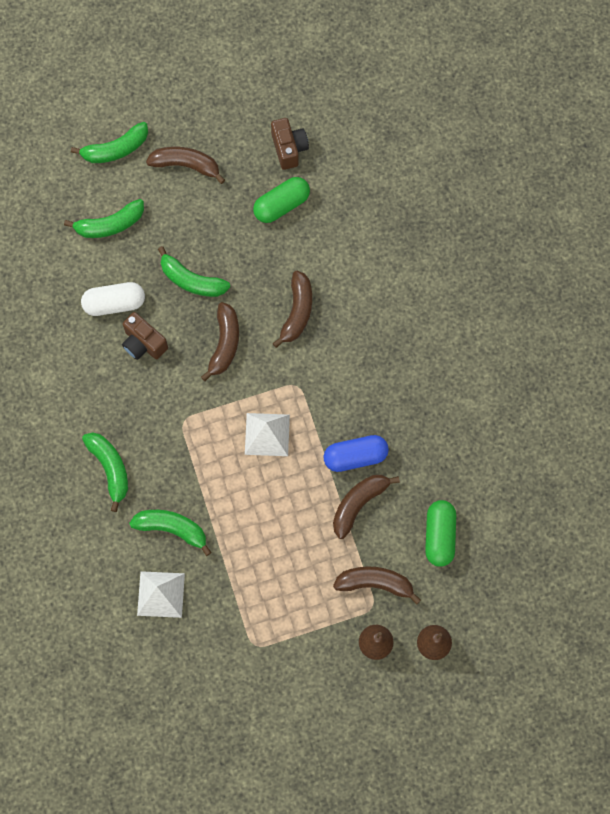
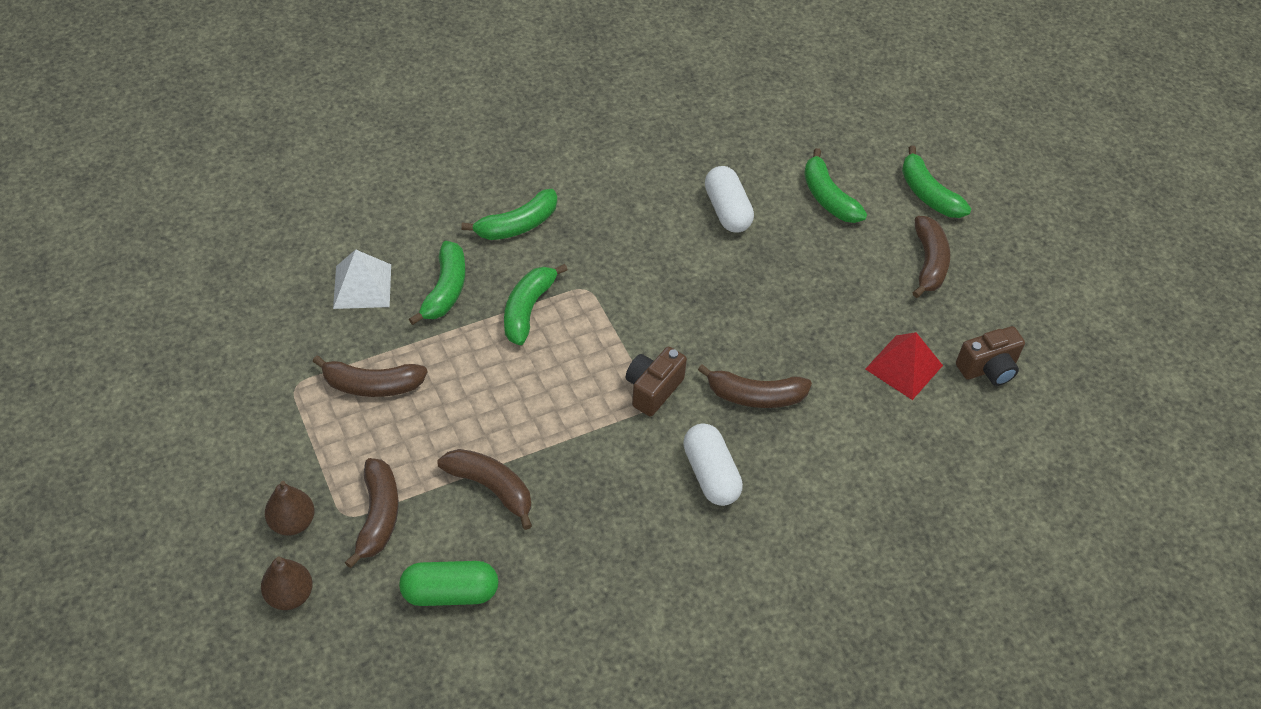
camera: 80 degrees right, 20 degrees down
(143, 343) = (681, 242): brown camera -> brown camera (653, 389)
(191, 280) = (774, 281): green banana -> green banana (528, 309)
(224, 344) = (695, 322): brown banana -> brown banana (372, 385)
(267, 434) = (579, 376): white pyramid -> none
(281, 205) = (904, 367): green capsule -> red pyramid
(355, 457) = (558, 479): blue capsule -> none
(361, 353) = (710, 474): none -> white capsule

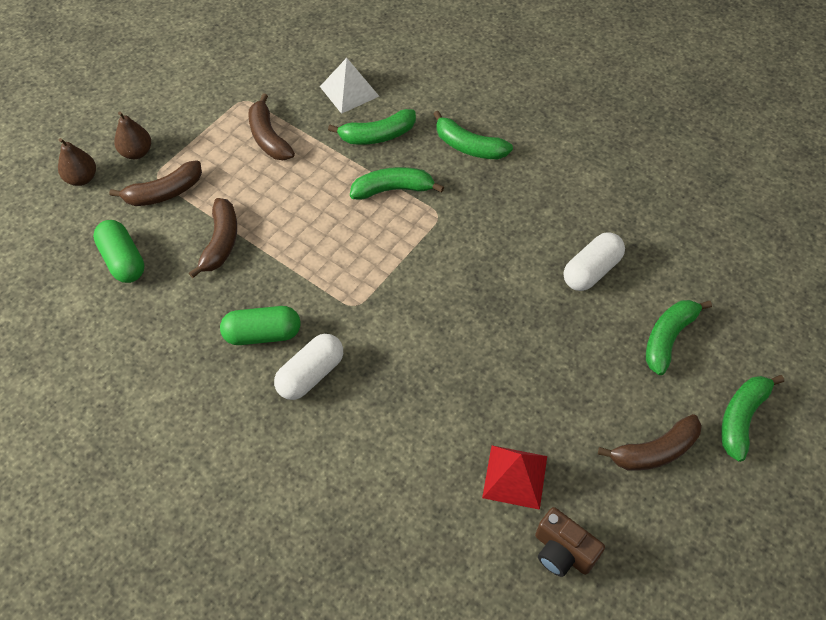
camera: 65 degrees right, 5 degrees up
(637, 496) = (262, 334): none -> green capsule
(653, 389) = (369, 300): brown camera -> none
(755, 396) = (407, 373): brown banana -> none

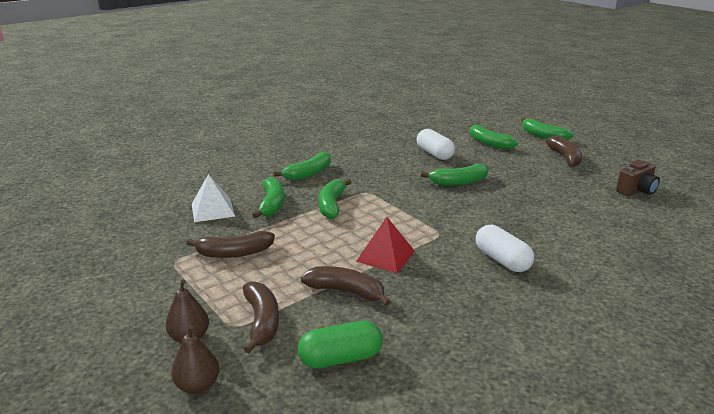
camera: 75 degrees left, 30 degrees down
(262, 334) = (458, 279): green capsule -> none
(505, 311) = (458, 182): none -> green banana
(515, 476) = (586, 196): red pyramid -> red pyramid (385, 256)

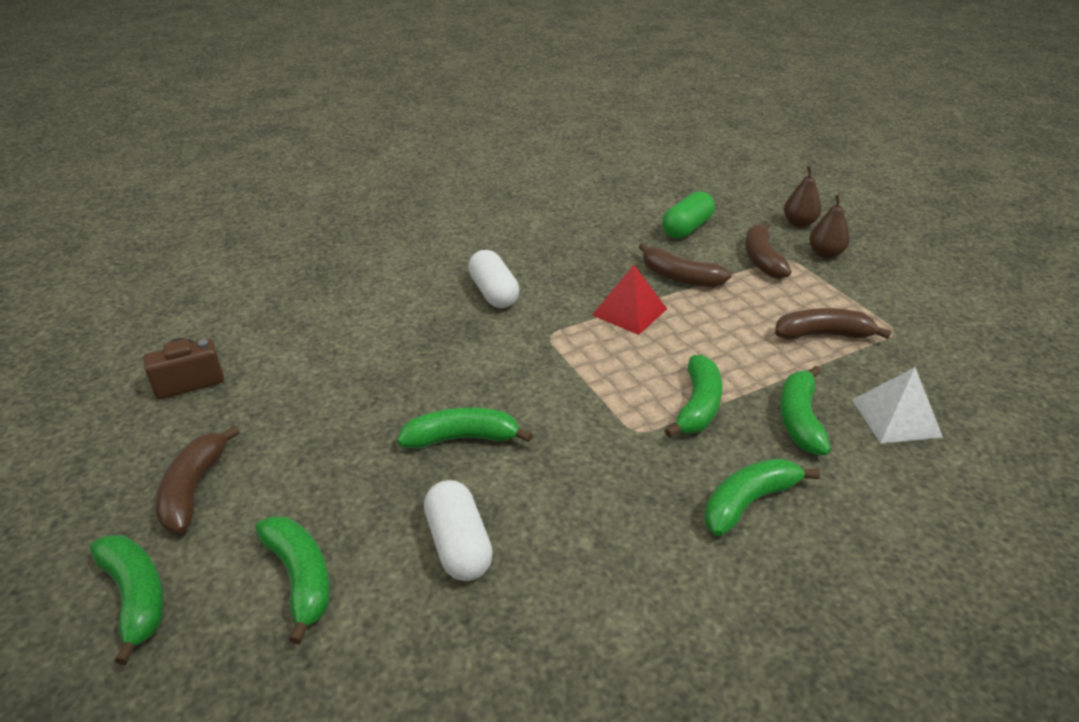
camera: 170 degrees left, 10 degrees up
(340, 358) = (687, 228): green capsule -> green capsule turned 45 degrees counterclockwise

